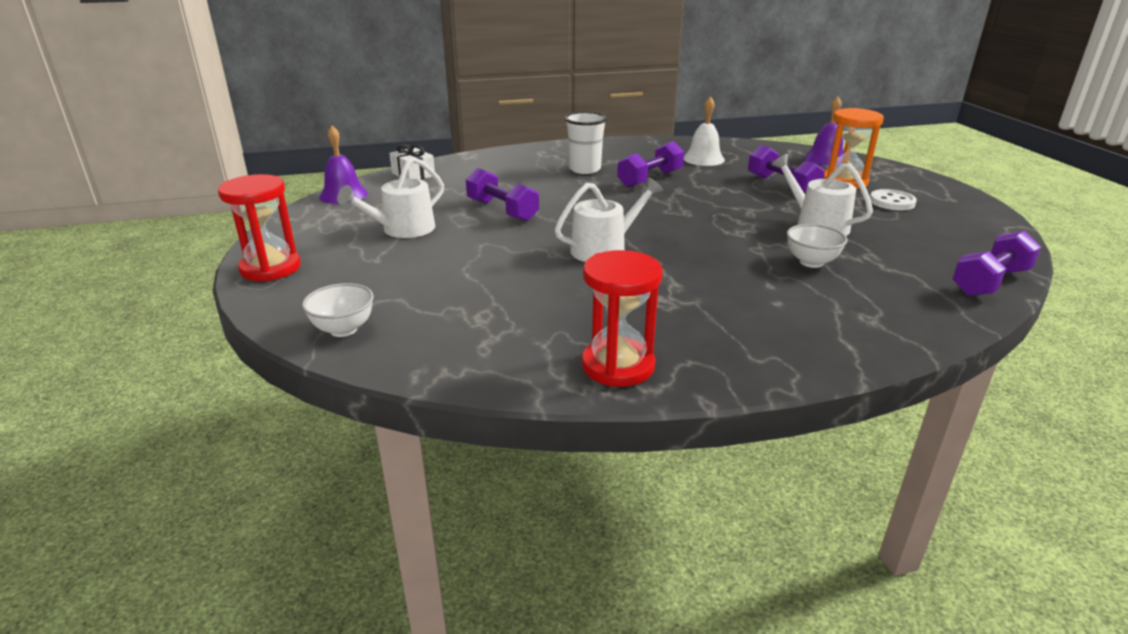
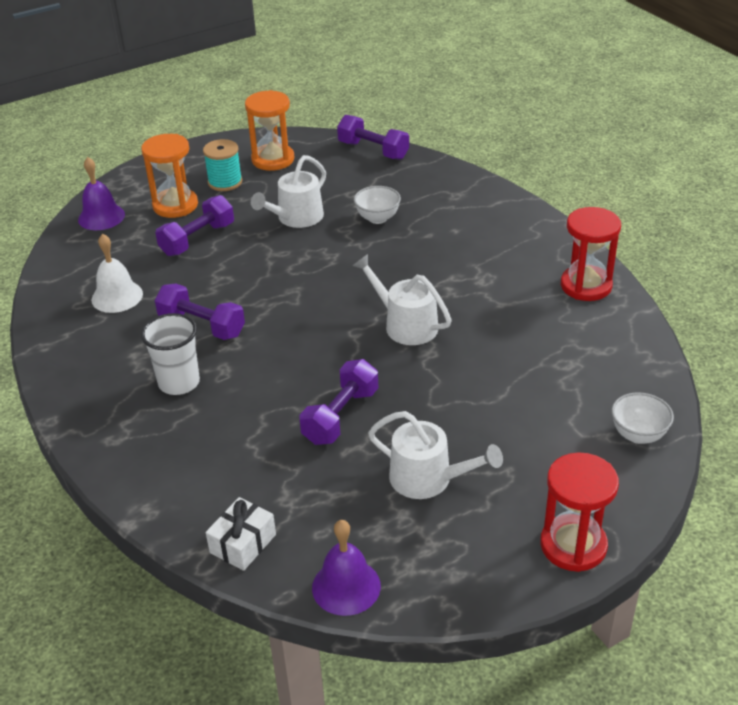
camera: 105 degrees left, 10 degrees up
(892, 202) = (225, 182): white button -> turquoise spool
(948, 226) = (273, 159): none -> orange hourglass

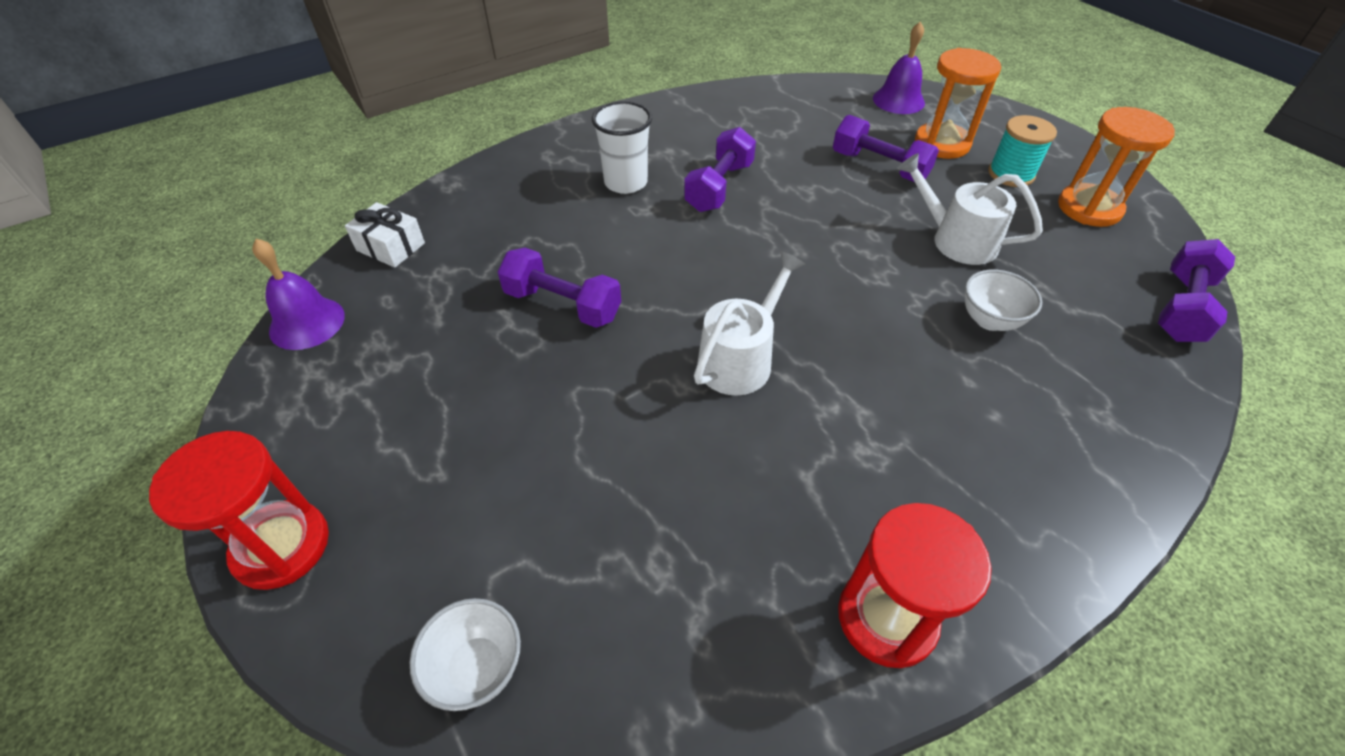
camera: 85 degrees right, 10 degrees up
(117, 296) = (761, 128): white bell -> none
(428, 479) = (443, 387): white watering can -> none

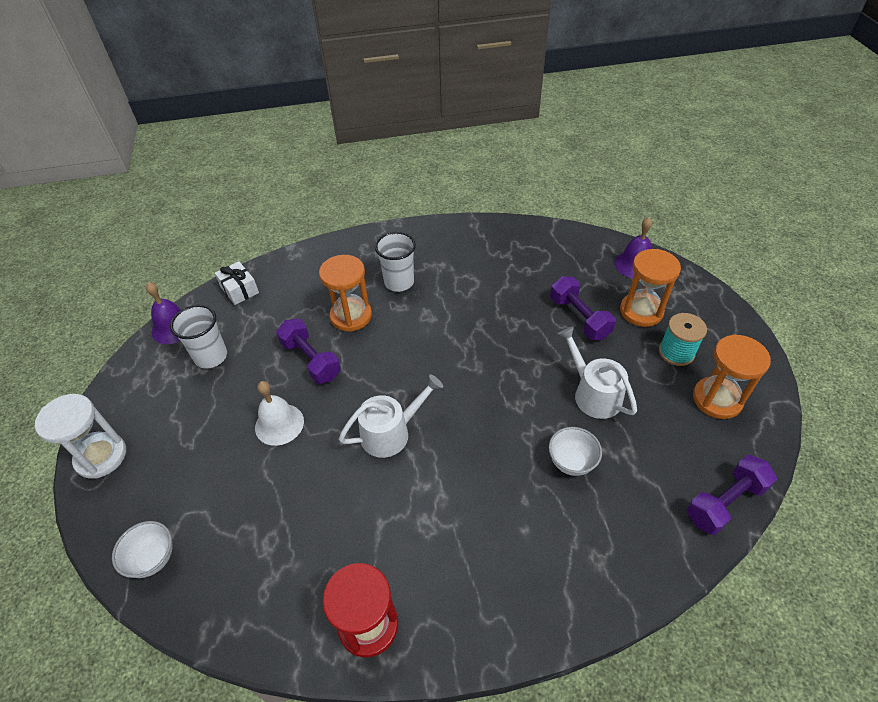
camera: 25 degrees right, 0 degrees up
(282, 546) = (101, 456): red hourglass -> white hourglass
(398, 344) = (211, 356): none -> white cup
(568, 399) = (279, 424): none -> white bell
(585, 237) = (351, 316): none -> orange hourglass
(719, 187) = (457, 303): purple dumbbell -> none

